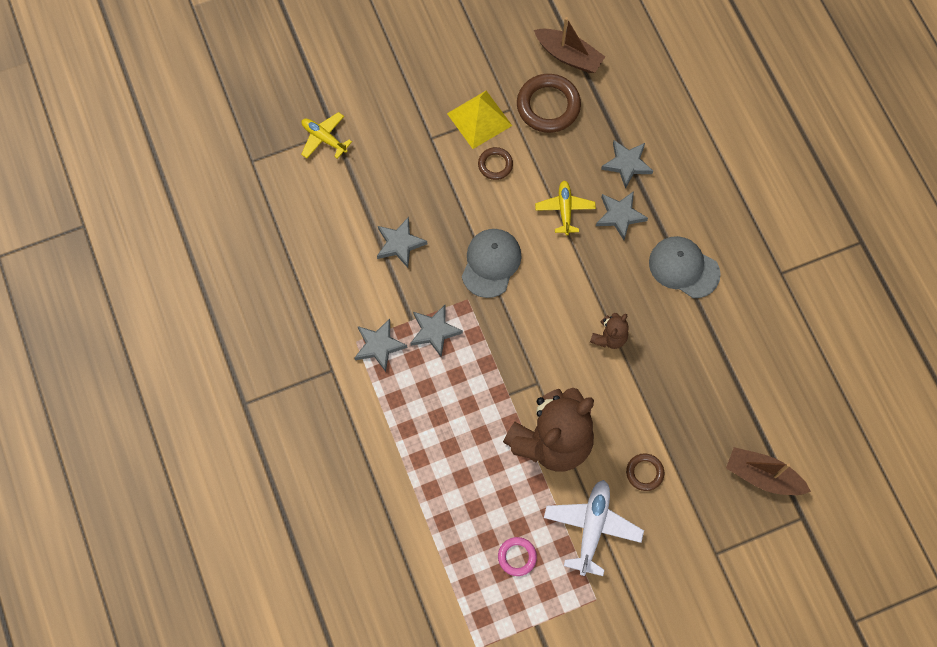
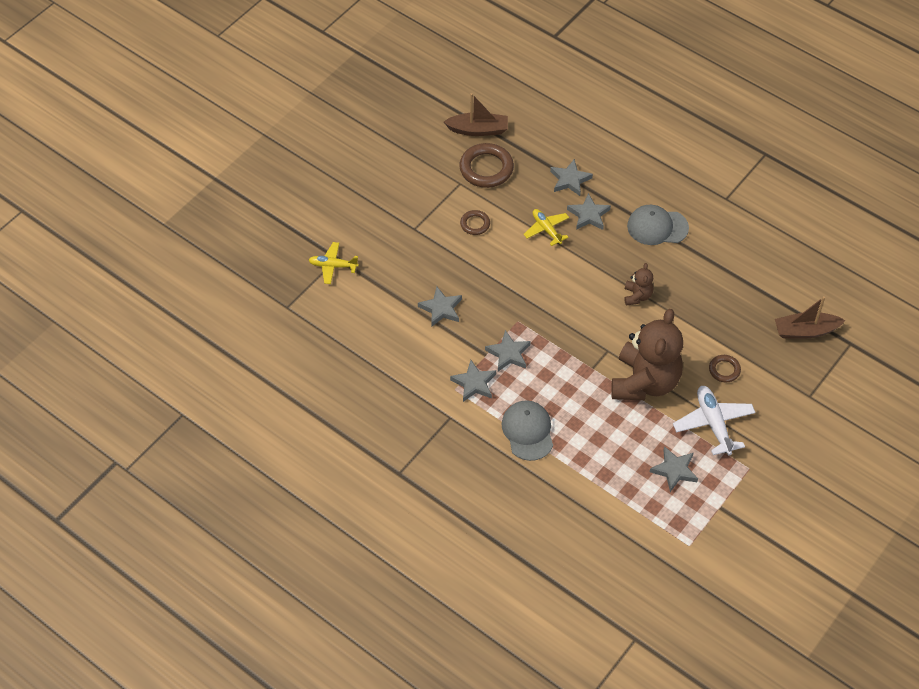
camera: 30 degrees left, 15 degrees down
(479, 119) = (442, 200): yellow pyramid -> none
(491, 263) = (518, 289): grey cap -> grey cap (528, 431)
(517, 557) = (674, 470): pink ring -> grey star

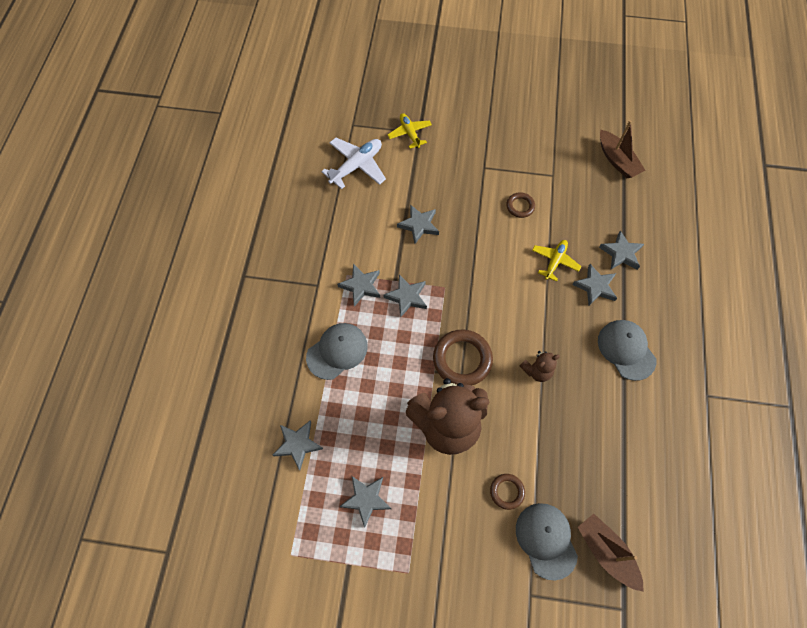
camera: 60 degrees right, 10 degrees up
(486, 168) = (582, 186): brown ring -> brown ring (462, 359)
(597, 499) = (298, 444): none -> grey star
(713, 423) = (439, 511): white plane -> white plane (356, 166)
(775, 364) = (546, 540): none -> grey cap

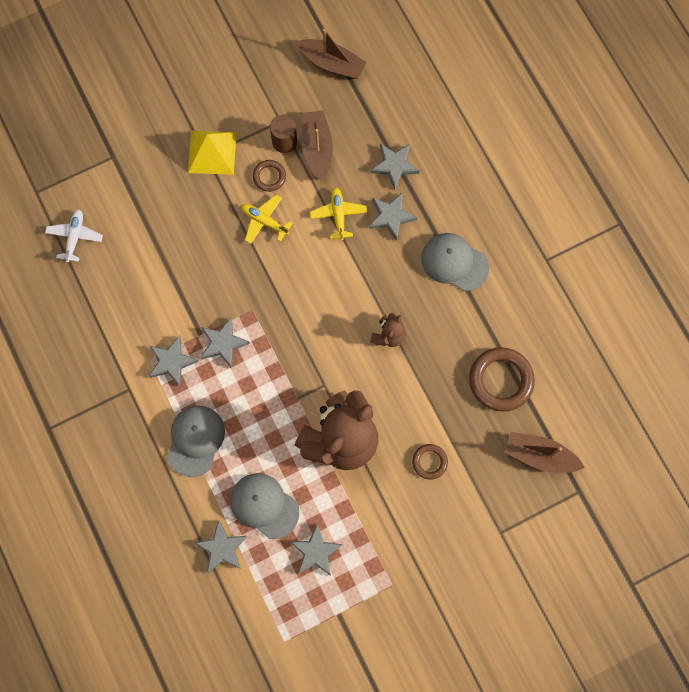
camera: 35 degrees left, 10 degrees up
(356, 166) = (75, 237): white plane -> white plane, size x0.65
(410, 133) = (104, 164): yellow plane -> yellow plane (264, 221)
(419, 225) = (184, 261): grey star -> none
(462, 359) = (315, 370): brown ring -> brown ring (501, 380)
(490, 168) = (212, 152): none -> yellow pyramid
(546, 540) = (486, 479): grey cap -> grey cap (264, 505)
(547, 190) = (284, 141): none -> brown cylinder
(569, 208) = (317, 148): none -> brown boat

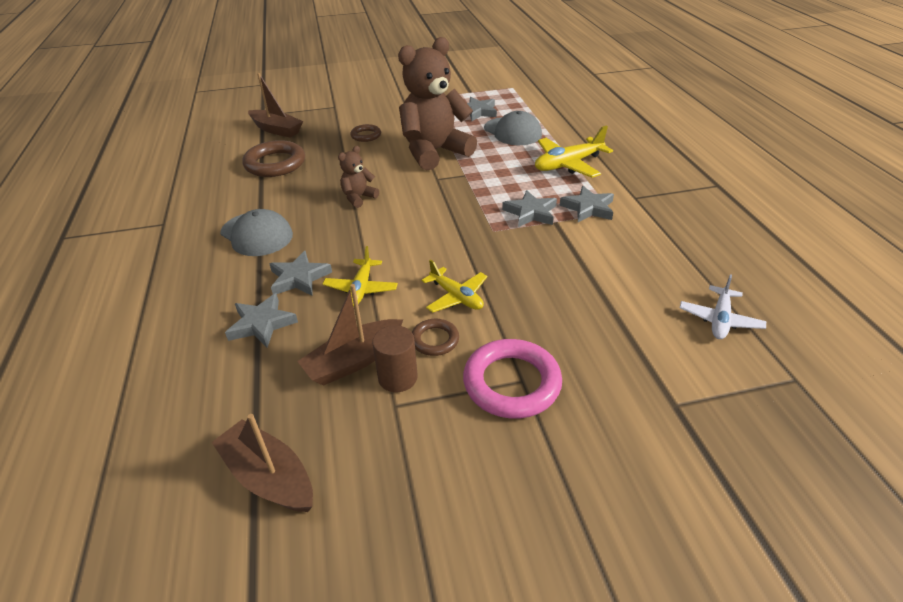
camera: 165 degrees left, 35 degrees down
(195, 440) = (568, 164): grey cap -> yellow plane
(212, 152) = (511, 383): yellow pyramid -> pink ring
(222, 548) = (552, 119): grey star -> none
(317, 148) = (354, 360): brown boat -> brown boat turned 45 degrees clockwise

